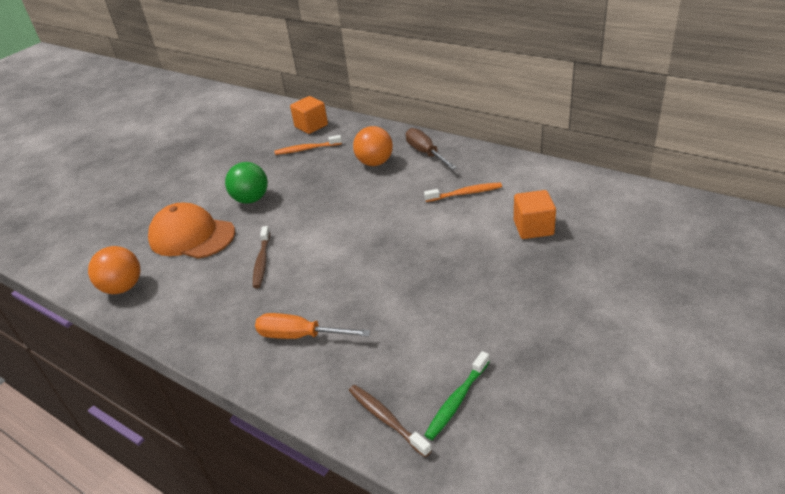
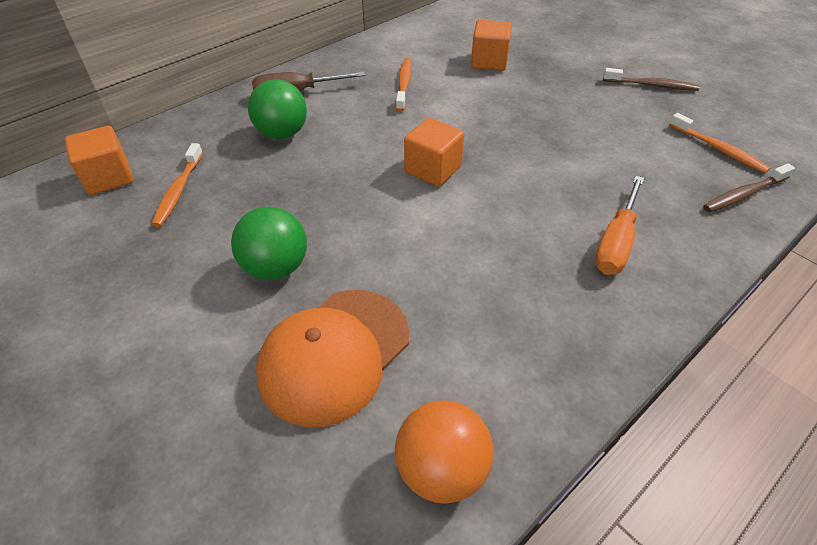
camera: 80 degrees left, 10 degrees up
(262, 261) = (450, 266): brown toothbrush -> brown toothbrush (651, 85)
(358, 232) = (432, 169): none -> orange cube
(375, 163) = (282, 133): orange ball -> green ball
(457, 400) = (718, 149): green toothbrush -> orange toothbrush

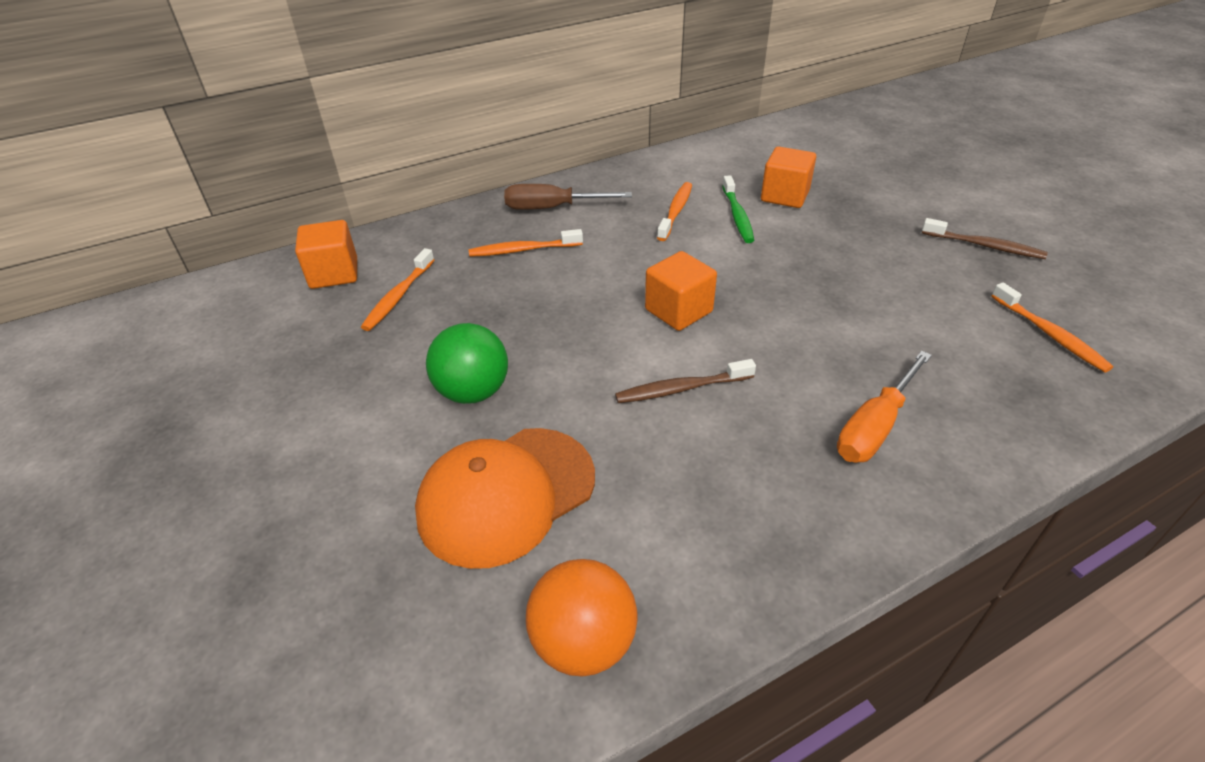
camera: 15 degrees right, 5 degrees down
(282, 133) = (523, 250): green ball -> orange toothbrush
(456, 82) = (737, 215): none -> green toothbrush
(744, 194) = (1067, 394): brown toothbrush -> brown toothbrush (682, 389)

